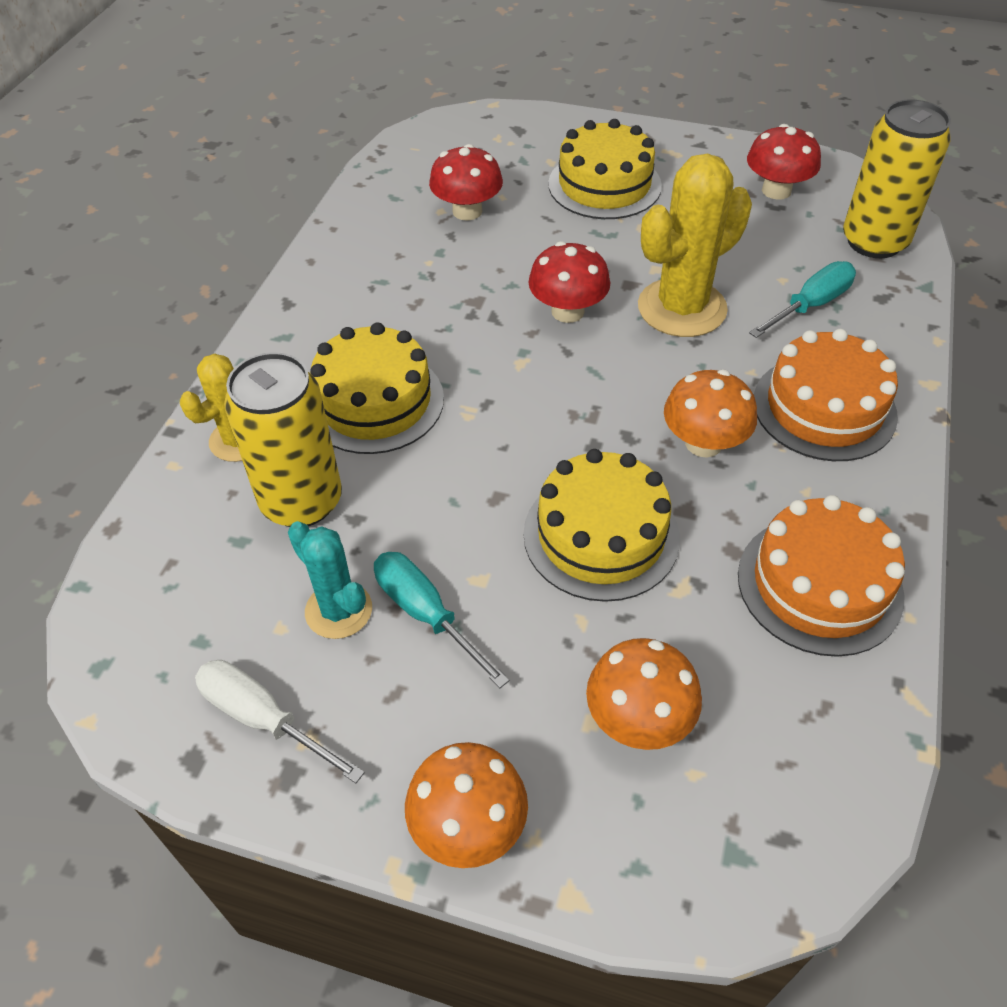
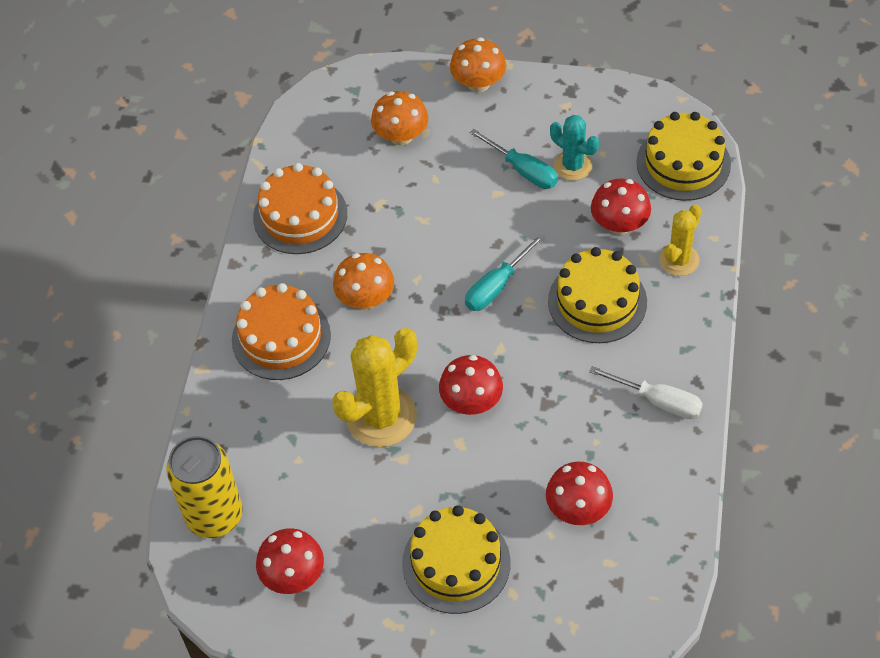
camera: 175 degrees right, 5 degrees up
(263, 718) = (593, 111): white screwdriver -> white screwdriver (658, 401)
(301, 501) = (619, 224): yellow can -> red mushroom
(601, 535) = (429, 227): yellow cake -> yellow cake (683, 163)
(810, 305) = (279, 433): turquoise screwdriver -> turquoise screwdriver (496, 286)

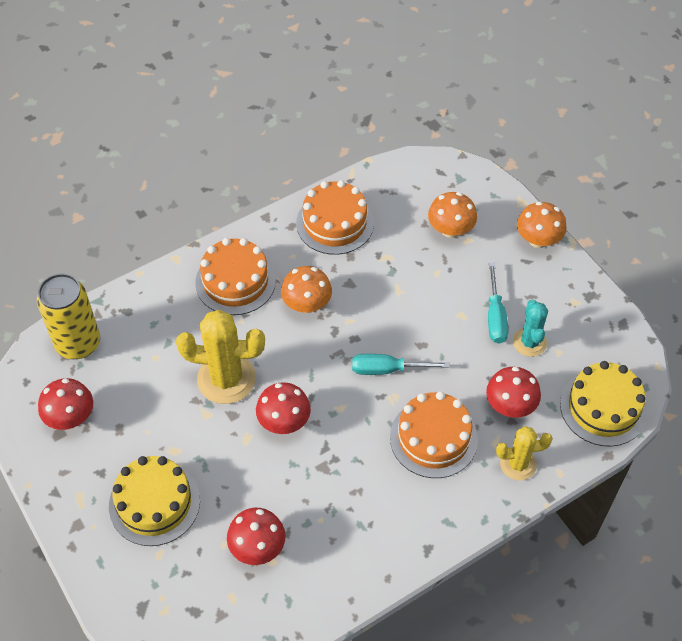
camera: 45 degrees right, 0 degrees up
(597, 301) = (433, 438): yellow cake -> orange cake
(658, 401) = (388, 536): white screwdriver -> none

